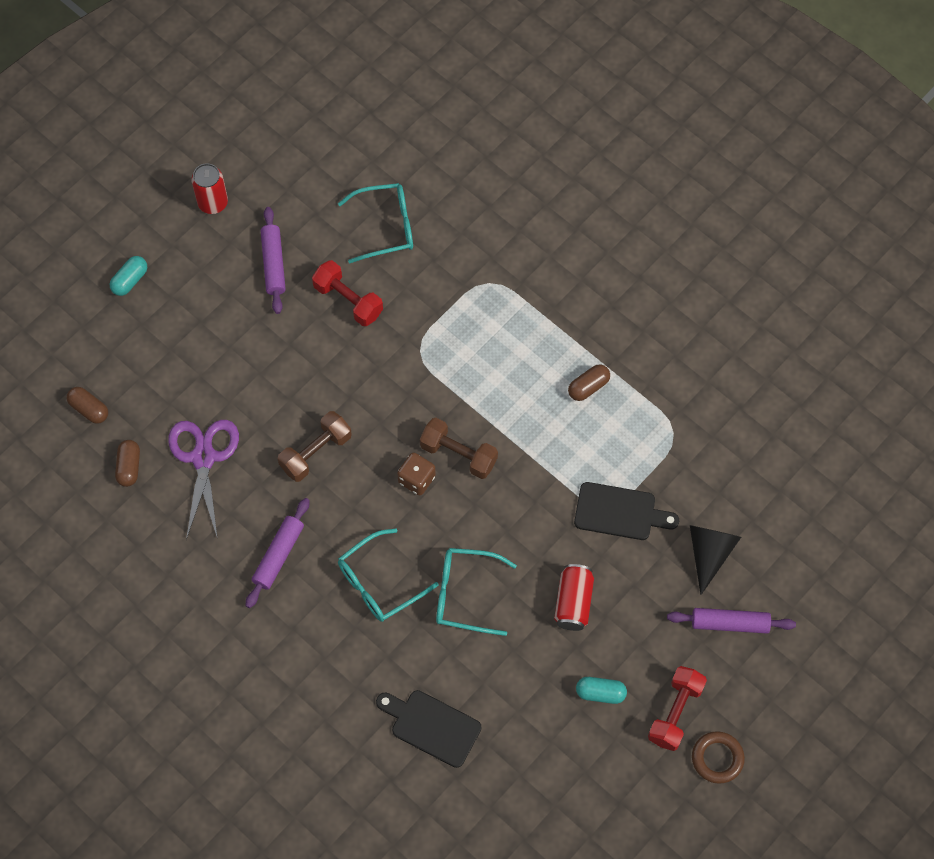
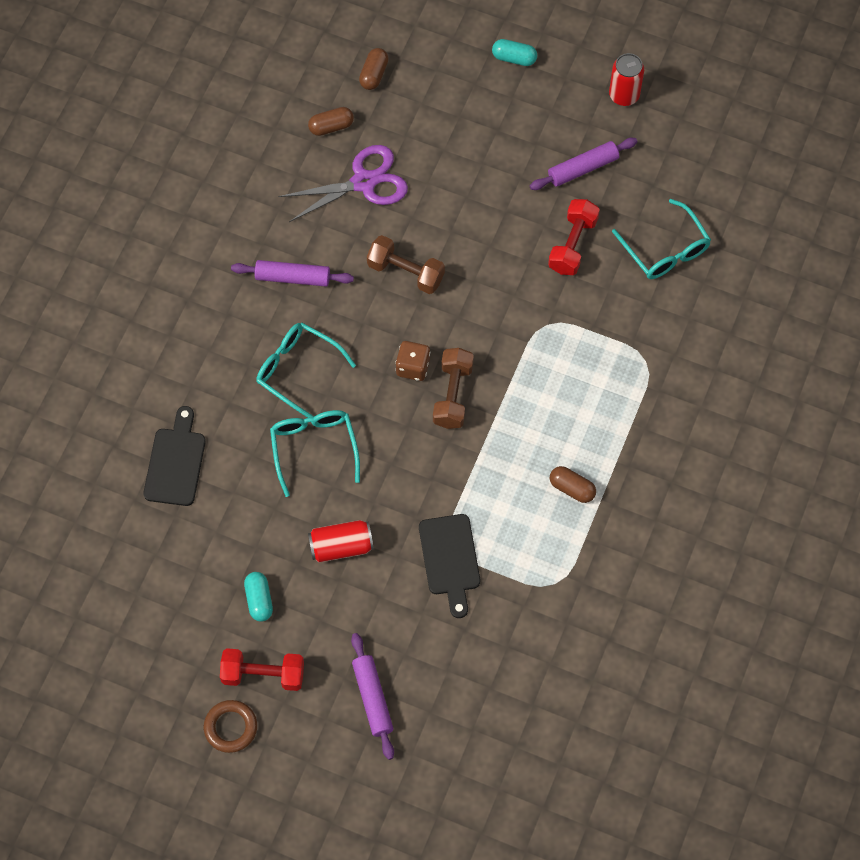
camera: 70 degrees right, 0 degrees up
(709, 553) = (439, 657): black cone -> none

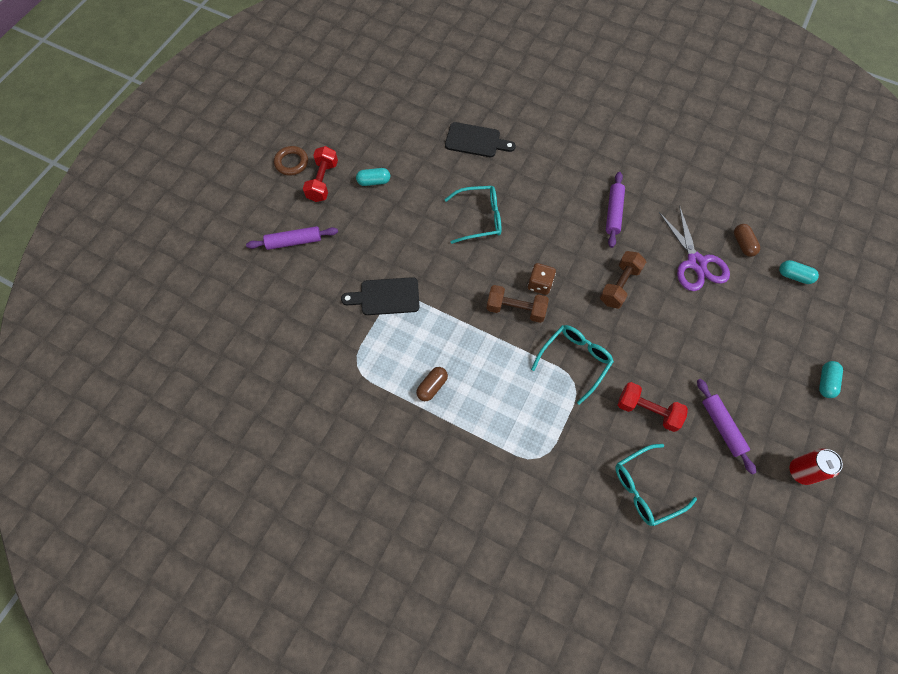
camera: 95 degrees right, 0 degrees up
(297, 370) = (540, 212): turquoise glasses -> turquoise glasses (575, 360)
(341, 546) = (405, 230): red can -> none
(374, 74) = (794, 276): brown capsule -> turquoise capsule

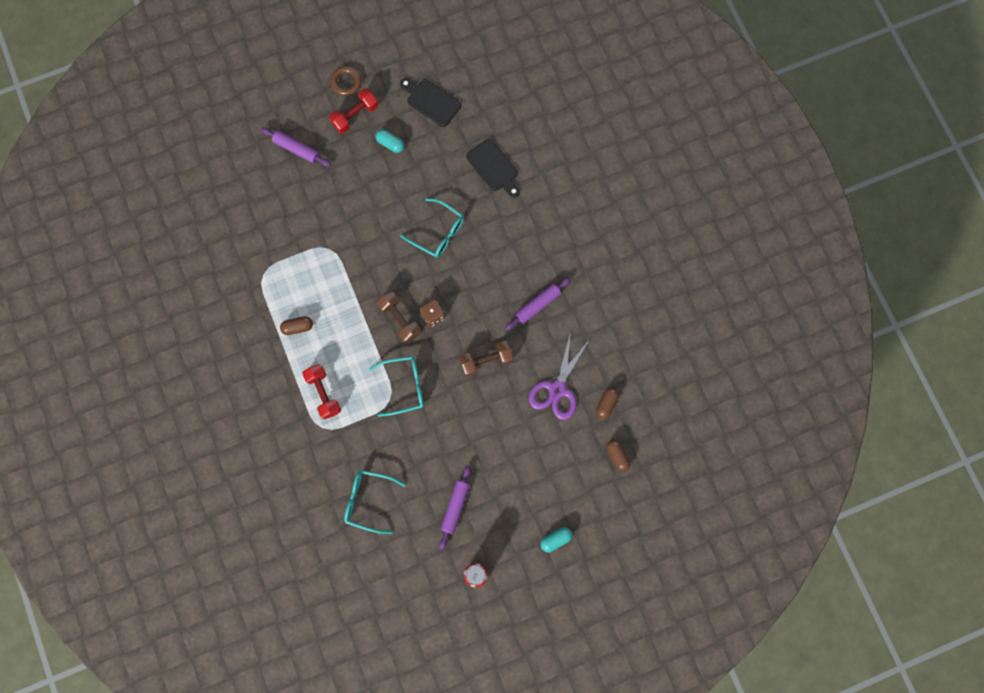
camera: 40 degrees right, 10 degrees up
(386, 297) = (322, 240): black cutting board -> black cutting board (431, 101)
(647, 410) = (418, 457): red dumbbell -> red dumbbell (323, 393)
(794, 276) = (617, 456): turquoise capsule -> brown capsule

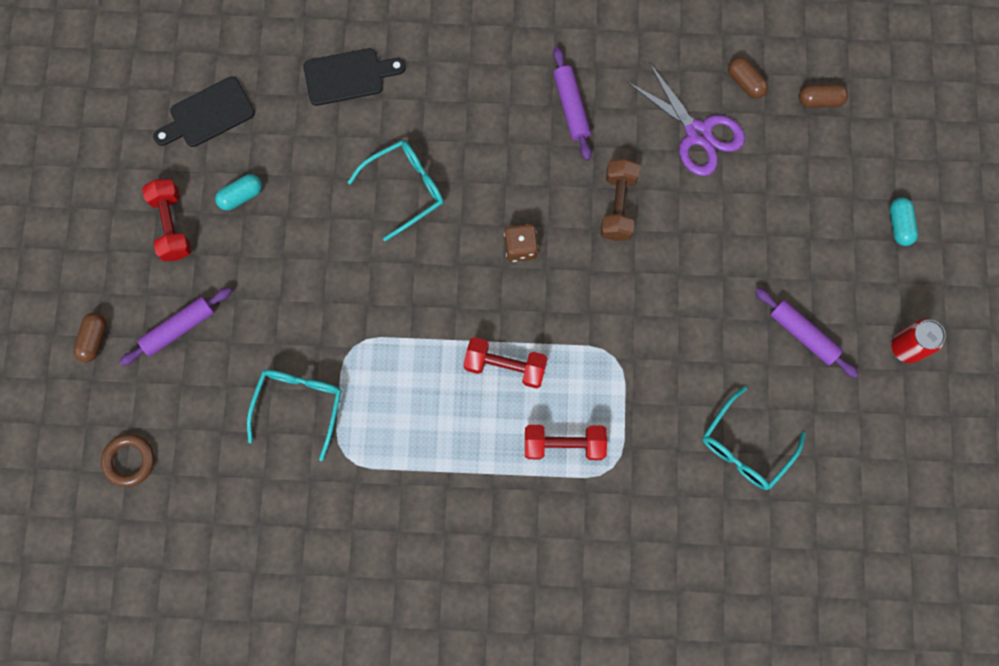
camera: 65 degrees left, 0 degrees up
(297, 327) = (449, 440): brown capsule -> brown capsule (94, 339)
(346, 82) = (114, 216): brown ring -> brown ring (129, 460)
(355, 339) = (505, 366): none -> red dumbbell
(399, 320) = (505, 294): brown dumbbell -> none
(404, 386) = (604, 329): turquoise glasses -> turquoise glasses (299, 405)

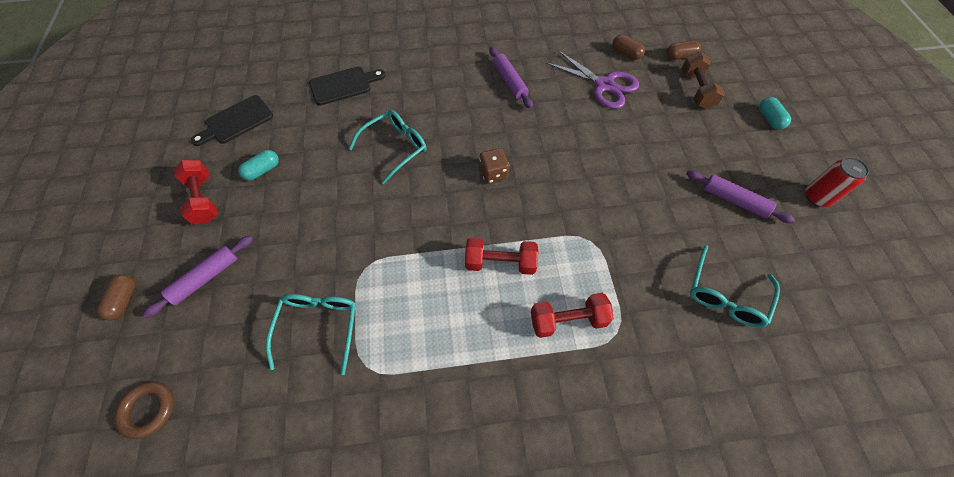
camera: 10 degrees left, 15 degrees down
(617, 206) = (560, 136): brown dumbbell -> brown dumbbell (696, 90)

